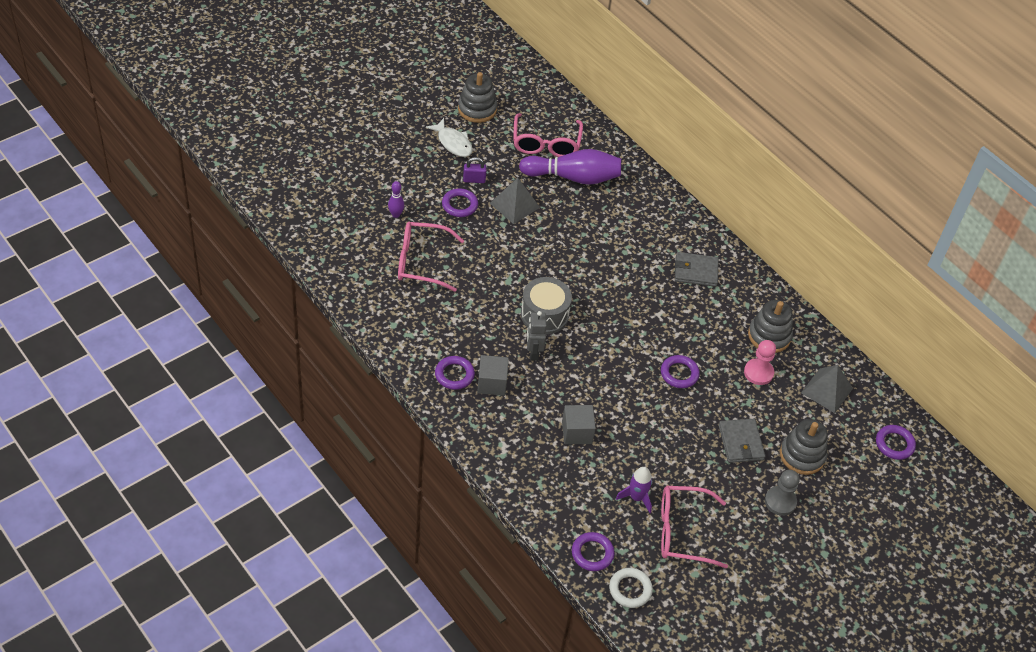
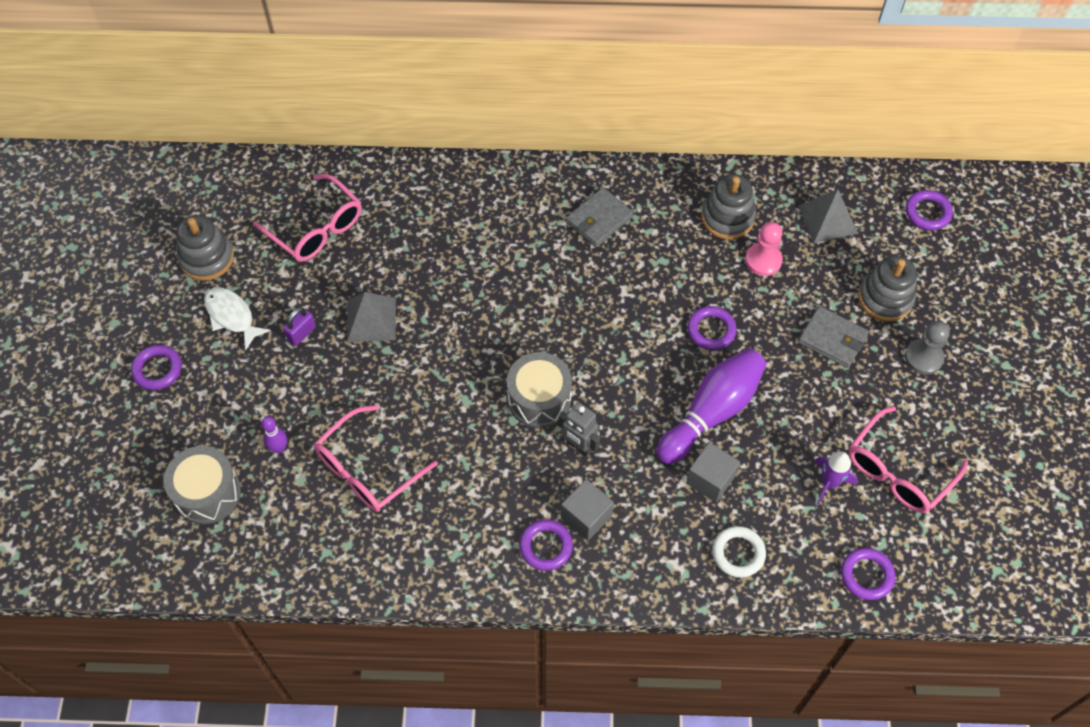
camera: 45 degrees left, 10 degrees up
(340, 201) = (207, 493): none -> grey drum
(453, 143) = (232, 316): white fish -> white fish turned 135 degrees counterclockwise
(459, 205) = (323, 373): purple ring -> purple ring (157, 369)
(573, 177) = (384, 237): purple bowling pin -> purple bowling pin (711, 412)
(630, 589) = (932, 571): white ring -> white ring (738, 553)

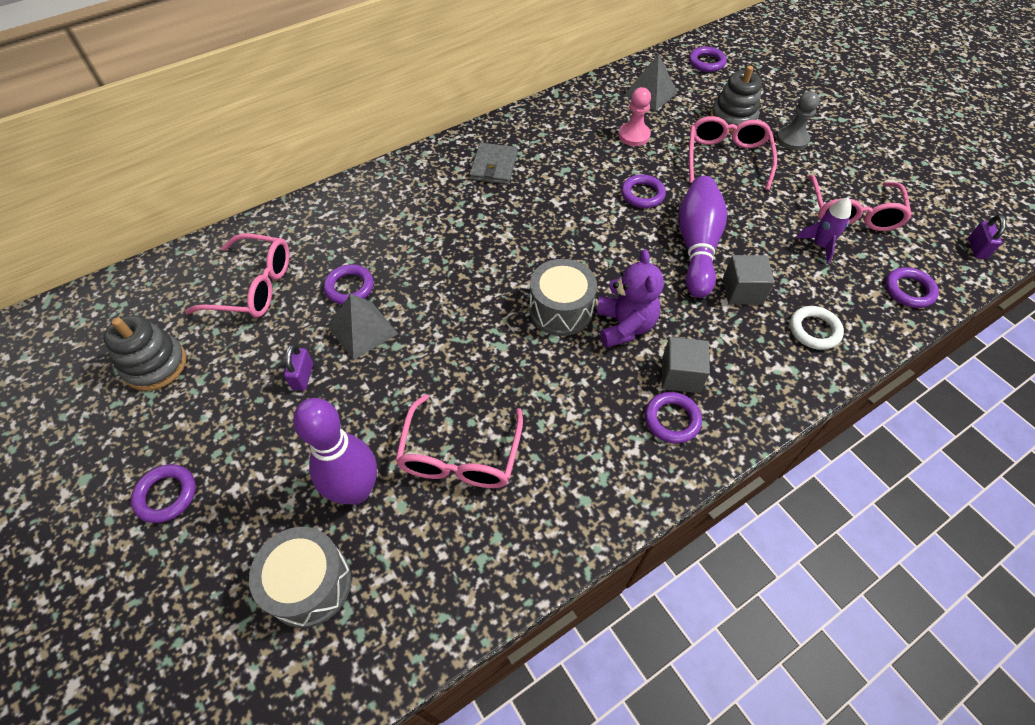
camera: 35 degrees left, 5 degrees down
(232, 316) = (218, 401): white fish -> none
(279, 448) = (356, 490): purple bowling pin -> purple bowling pin, size x2.22
(388, 273) = (349, 287): none -> purple ring
(579, 446) = (624, 326): grey robot -> purple teddy bear
(727, 217) = (584, 123): grey stacking toy -> none
(832, 339) = (726, 158): grey wallet -> pink glasses
(983, 581) = (976, 249): none -> purple padlock

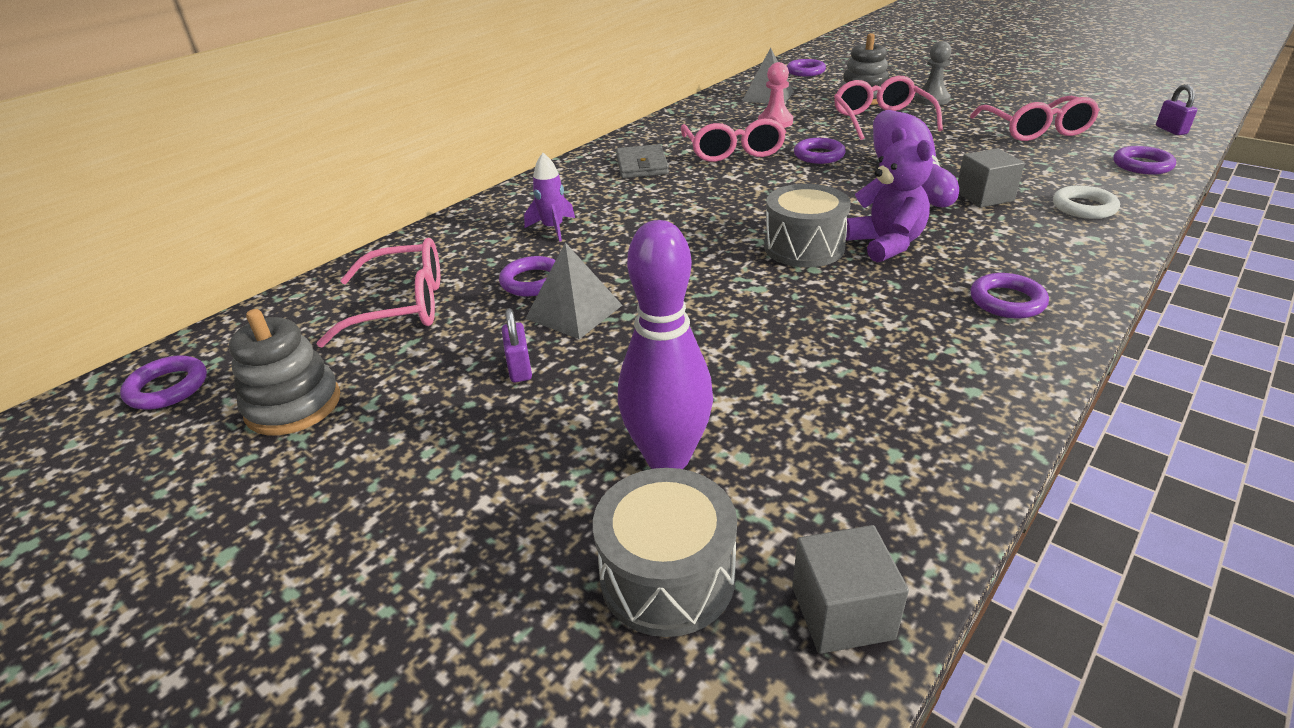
camera: 15 degrees left, 20 degrees down
(166, 495) = (377, 537): purple ring -> purple ring (167, 388)
(460, 456) = (783, 390): pink glasses -> pink glasses (733, 151)
(680, 375) = (982, 266): grey cube -> grey cube (842, 612)
(820, 245) = (1028, 154): purple rocket -> purple rocket (553, 228)

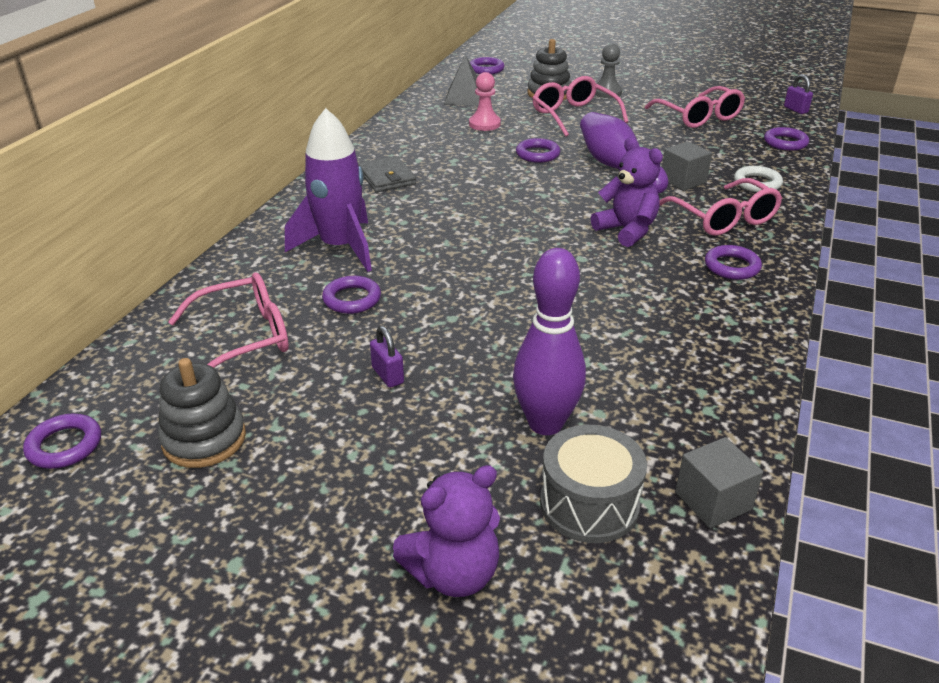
camera: 20 degrees left, 0 degrees up
(447, 630) = (453, 573): none -> purple teddy bear
(553, 228) = (340, 247): purple rocket -> purple rocket, size x2.01
(574, 311) = (405, 321): grey pyramid -> none
(733, 151) = (462, 156): pink glasses -> pink glasses (724, 219)
(804, 247) = (565, 240): grey drum -> none

